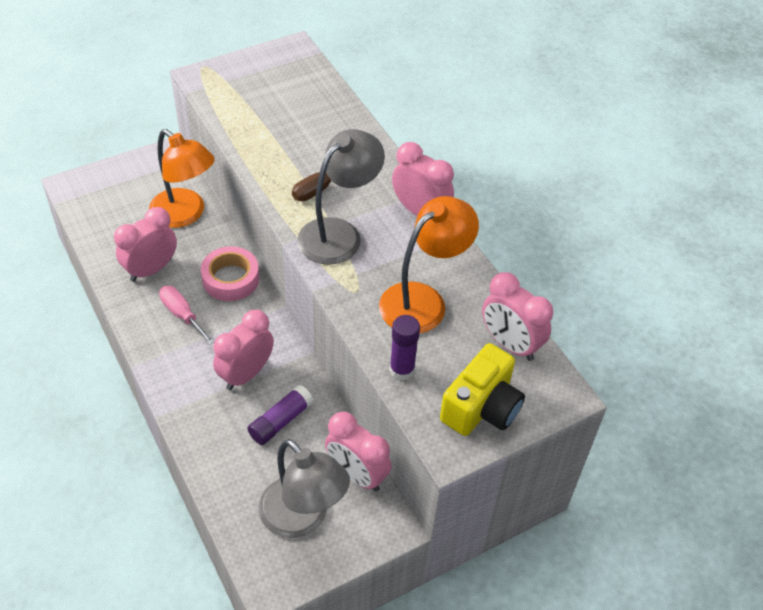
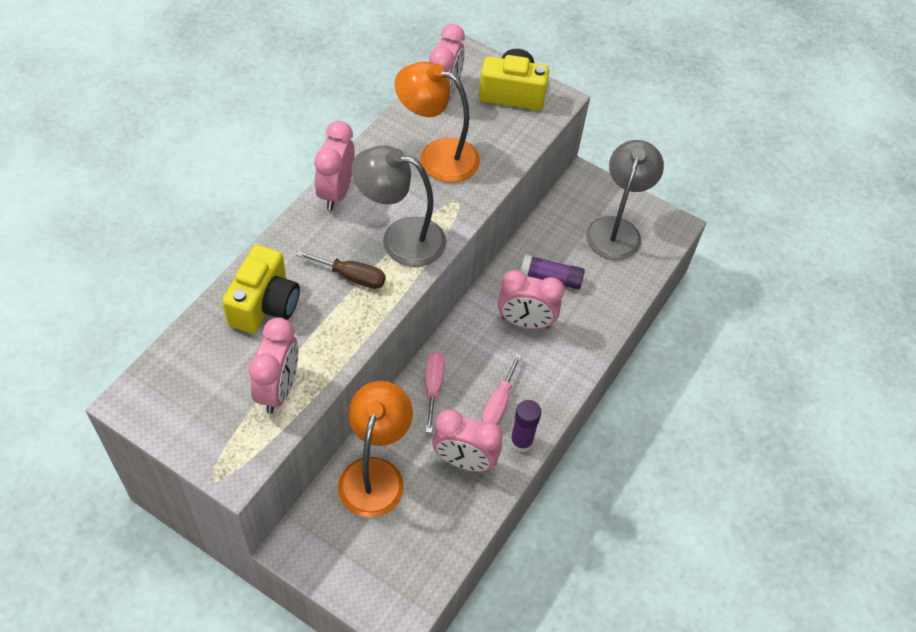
camera: 120 degrees left, 5 degrees up
(231, 279) = (433, 387): pink tape -> pink screwdriver
(328, 132) = (264, 304): none -> yellow camera
(357, 475) = (560, 212): pink clock -> pink clock (278, 389)
(402, 369) = (513, 146): purple glue stick -> purple glue stick (521, 442)

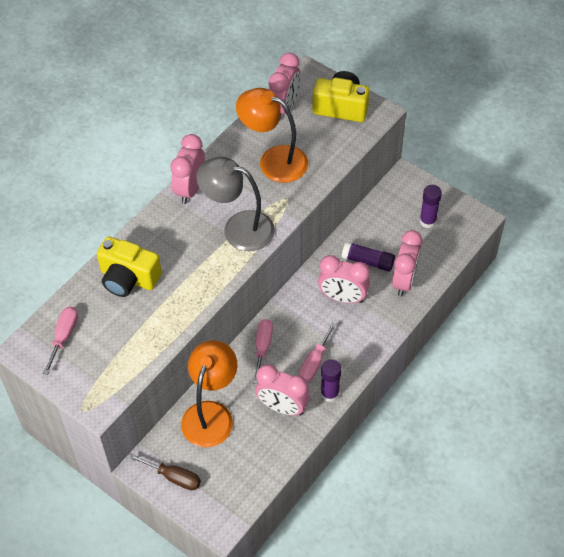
camera: 10 degrees right, 0 degrees up
(183, 383) = (64, 336): none -> pink screwdriver
(264, 304) = (128, 278): yellow camera -> yellow camera turned 90 degrees clockwise
(278, 389) = (135, 344): pink clock -> pink clock (404, 281)
(352, 277) = (197, 258): brown screwdriver -> brown screwdriver (174, 477)
(616, 229) = (427, 221): grey lamp -> purple glue stick

